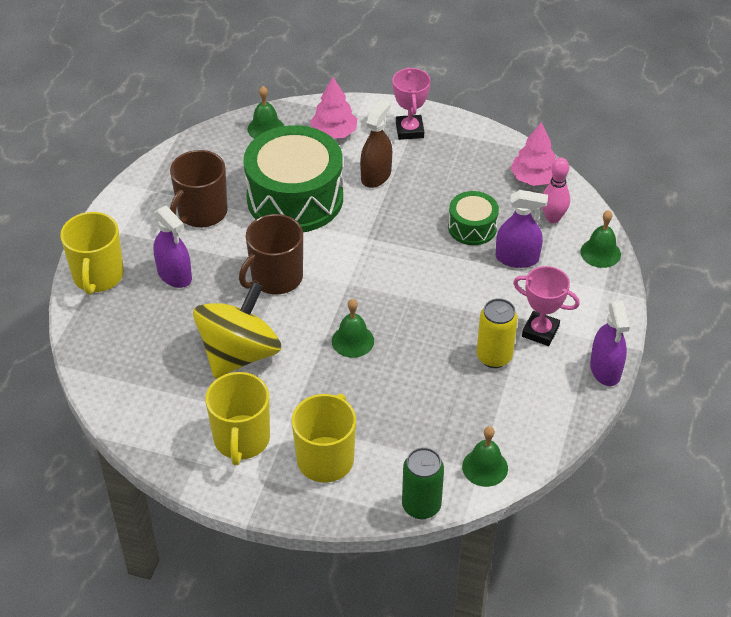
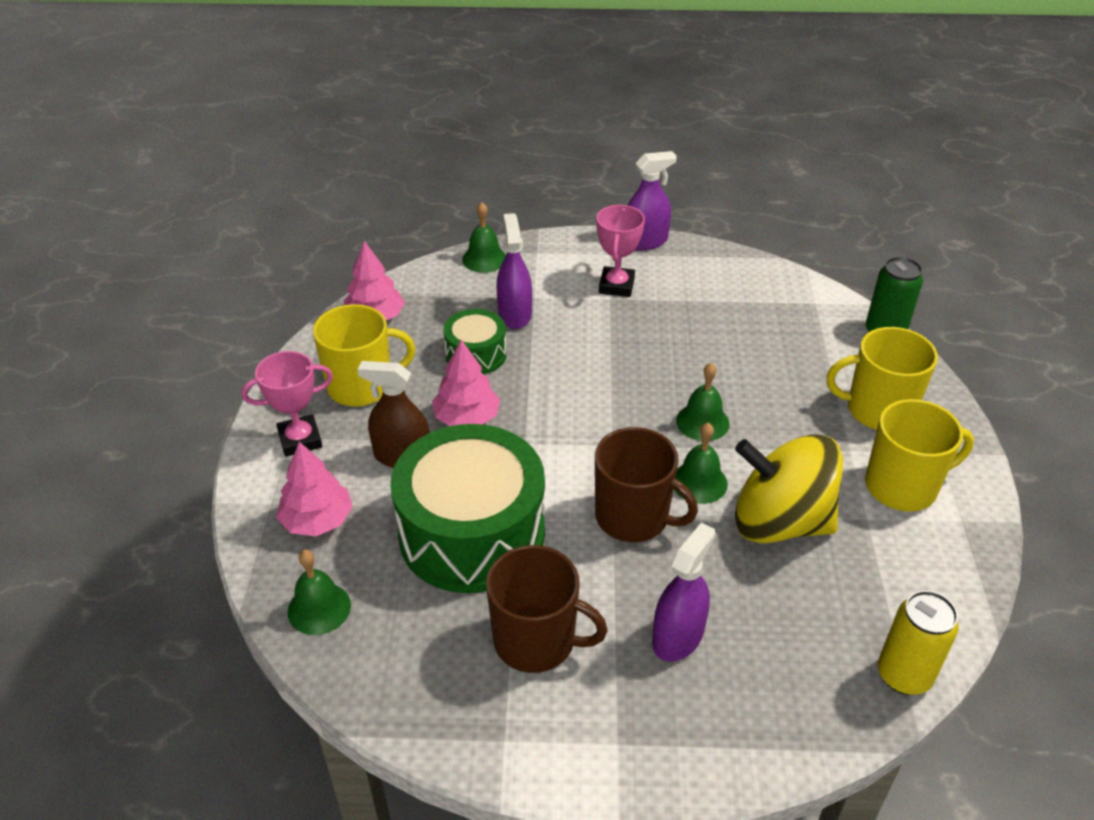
camera: 105 degrees left, 5 degrees down
(98, 276) = (725, 742): yellow mug -> yellow mug (362, 386)
(403, 212) = (467, 418): none -> pink tree
(485, 467) = (810, 299): green bell -> green bell (699, 482)
(494, 357) = (667, 312): yellow can -> yellow can (904, 675)
(553, 218) = (440, 296): pink bowling pin -> none

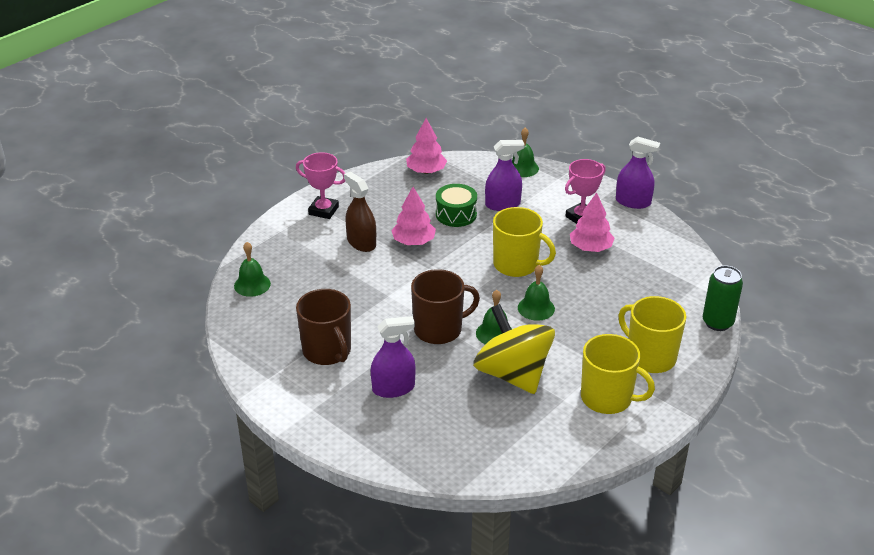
camera: 40 degrees right, 5 degrees down
(317, 520) = (291, 249): pink tree -> pink tree (590, 248)
(362, 386) = (380, 201): yellow mug -> yellow mug (517, 265)
(472, 533) = (353, 292): green drum -> none
(514, 314) = (502, 204): purple spray bottle -> purple spray bottle turned 45 degrees clockwise
(633, 517) = (439, 329): brown mug -> brown mug turned 90 degrees counterclockwise
(904, 675) = (482, 470): yellow can -> none

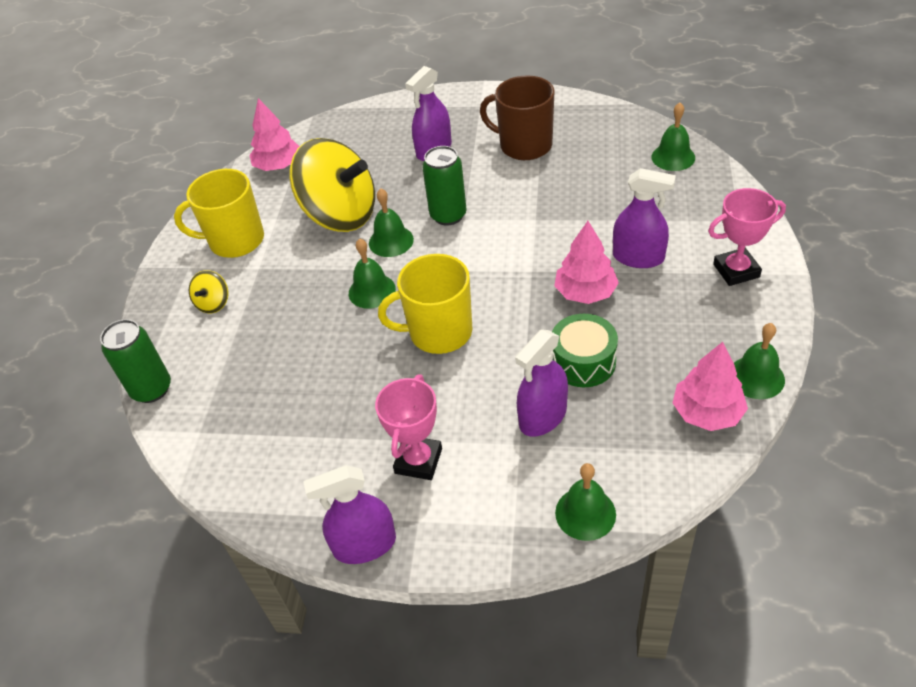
camera: 150 degrees right, 10 degrees up
(361, 242) = (638, 257): brown spray bottle -> purple spray bottle
(386, 171) = (756, 377): none -> green bell
(439, 329) = (448, 215): brown mug -> green can
(590, 248) = (369, 412): pink tree -> pink tree (278, 166)
(650, 357) = (213, 303): yellow mug -> yellow spinning top

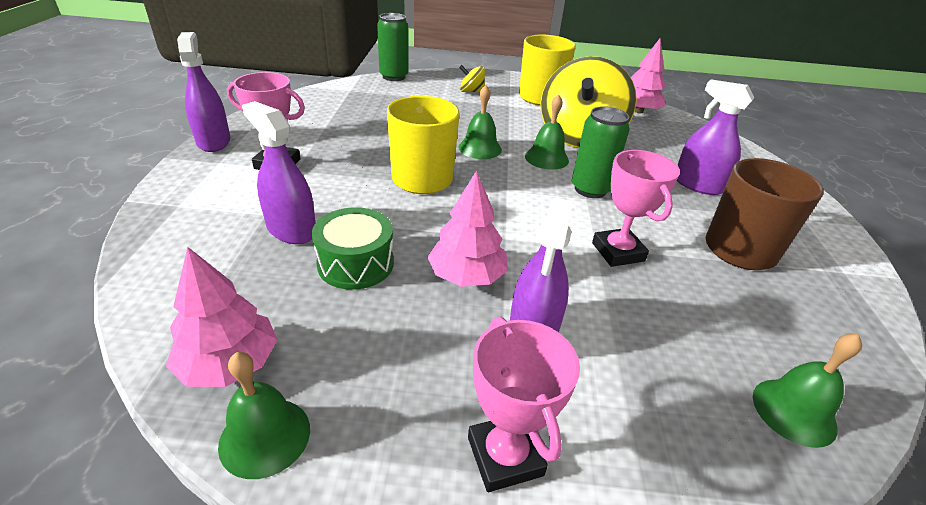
camera: 80 degrees right, 10 degrees down
(540, 208) = (618, 252): none -> pink trophy
(585, 513) = (158, 246): green bell -> none

